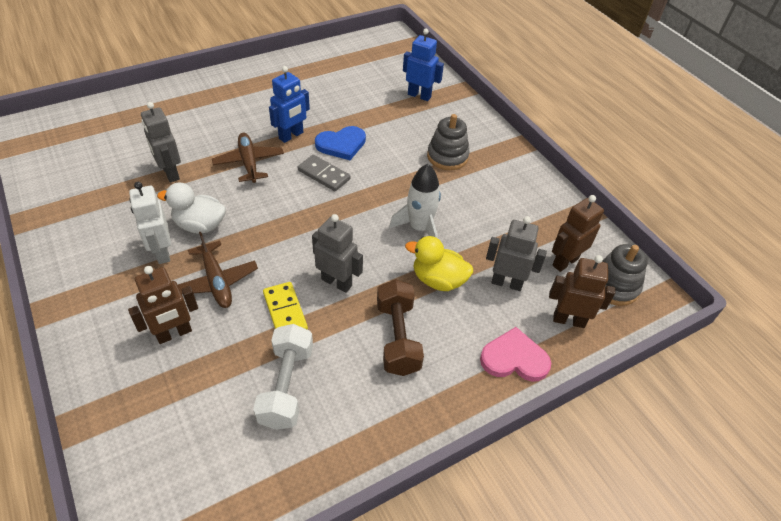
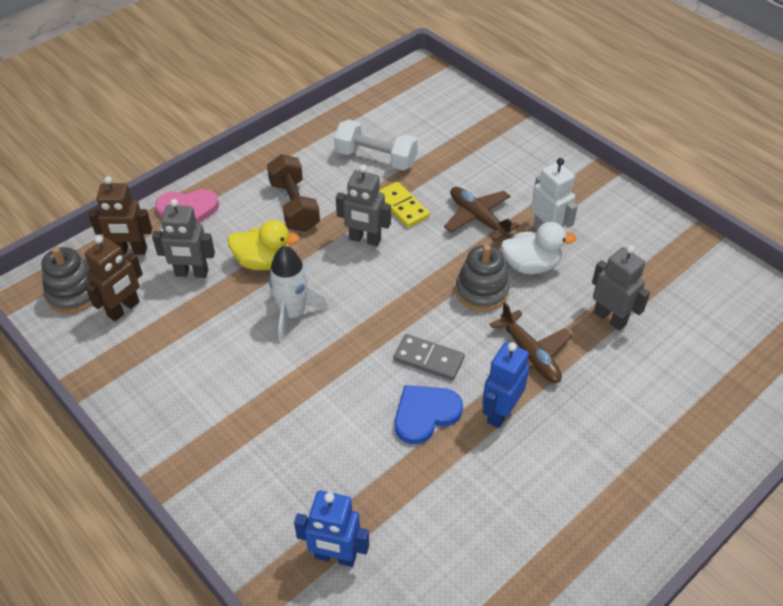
camera: 170 degrees right, 0 degrees up
(174, 334) = (486, 173): brown robot -> none
(286, 386) = (376, 158): white dumbbell -> white dumbbell turned 60 degrees counterclockwise
(447, 157) = (271, 429): grey stacking toy -> grey stacking toy (481, 291)

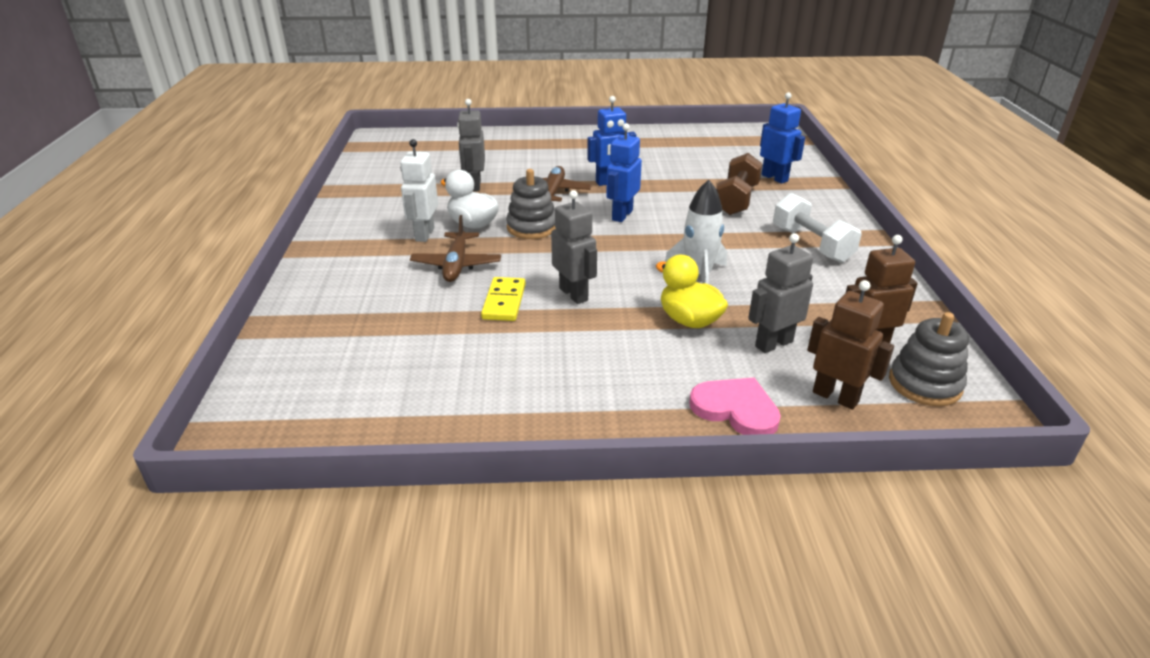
camera: 140 degrees left, 15 degrees down
(191, 273) = (773, 344): grey robot -> grey robot turned 75 degrees counterclockwise
(294, 206) = (607, 353): brown dumbbell -> brown dumbbell (736, 200)
(376, 158) = (461, 355): white dumbbell -> white dumbbell (811, 244)
(425, 414) = (658, 198): blue heart -> none
(428, 359) = (622, 215): grey domino -> blue robot

